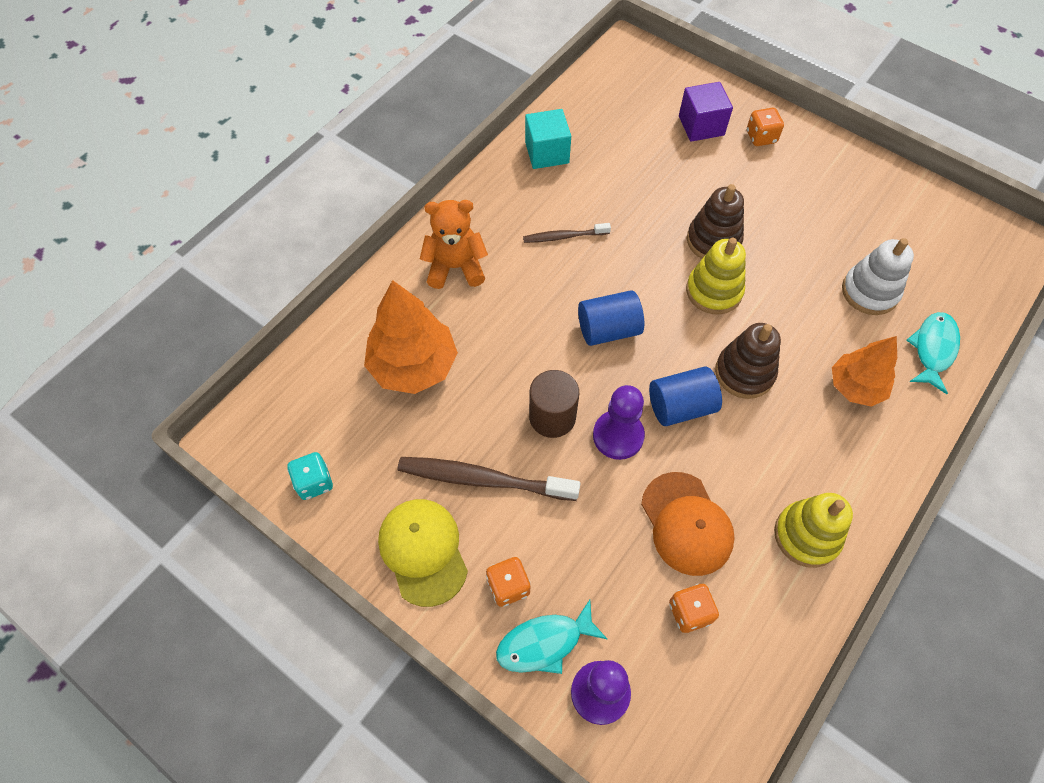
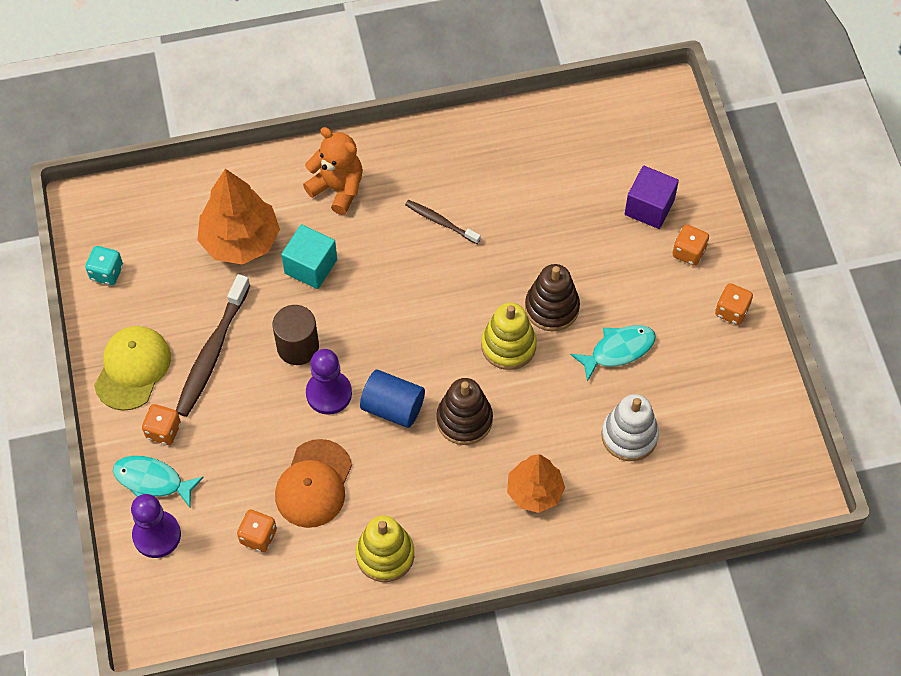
camera: 40 degrees right, 0 degrees up
(483, 479) = (212, 353): brown toothbrush -> brown toothbrush turned 120 degrees counterclockwise
(547, 153) = (498, 143): turquoise cube -> turquoise cube (311, 266)
(608, 329) = (400, 316): blue cylinder -> none
(833, 156) = (731, 311): none -> orange dice
(933, 350) = (626, 512): turquoise fish -> turquoise fish (618, 350)

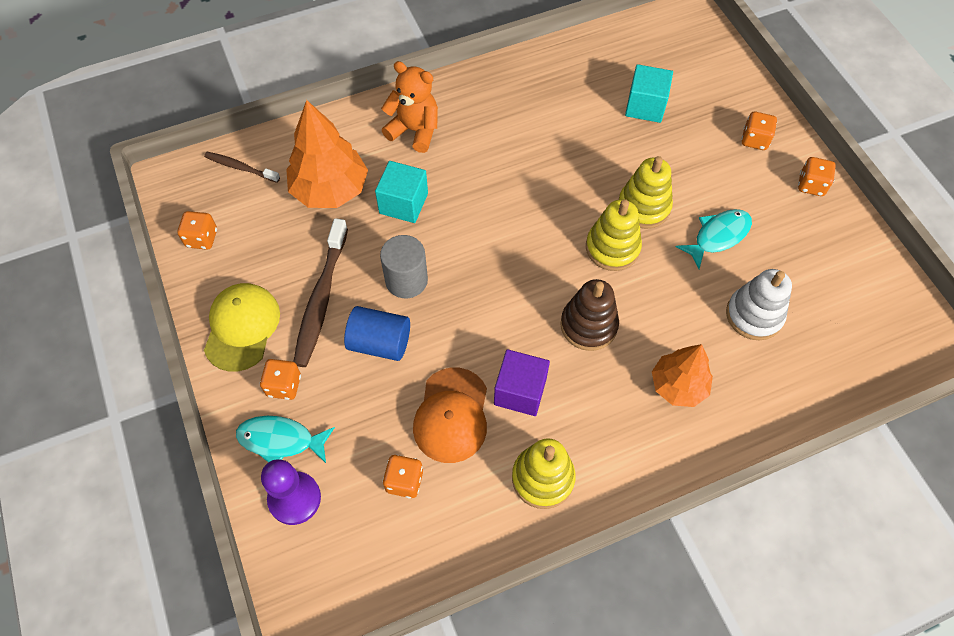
camera: 10 degrees left, 0 degrees up
(107, 273) = (202, 238): turquoise dice -> orange dice
(298, 347) = (406, 280): brown cylinder -> grey cylinder
(329, 393) = (447, 321): purple pawn -> none
(393, 407) = (514, 324): blue cylinder -> blue cylinder (380, 343)
(440, 222) = (518, 146): brown toothbrush -> brown toothbrush (240, 167)
(552, 308) = (643, 207): brown stacking toy -> yellow stacking toy
(584, 197) = (645, 106): none -> turquoise cube
(649, 207) = (706, 107): purple cube -> purple cube (520, 391)

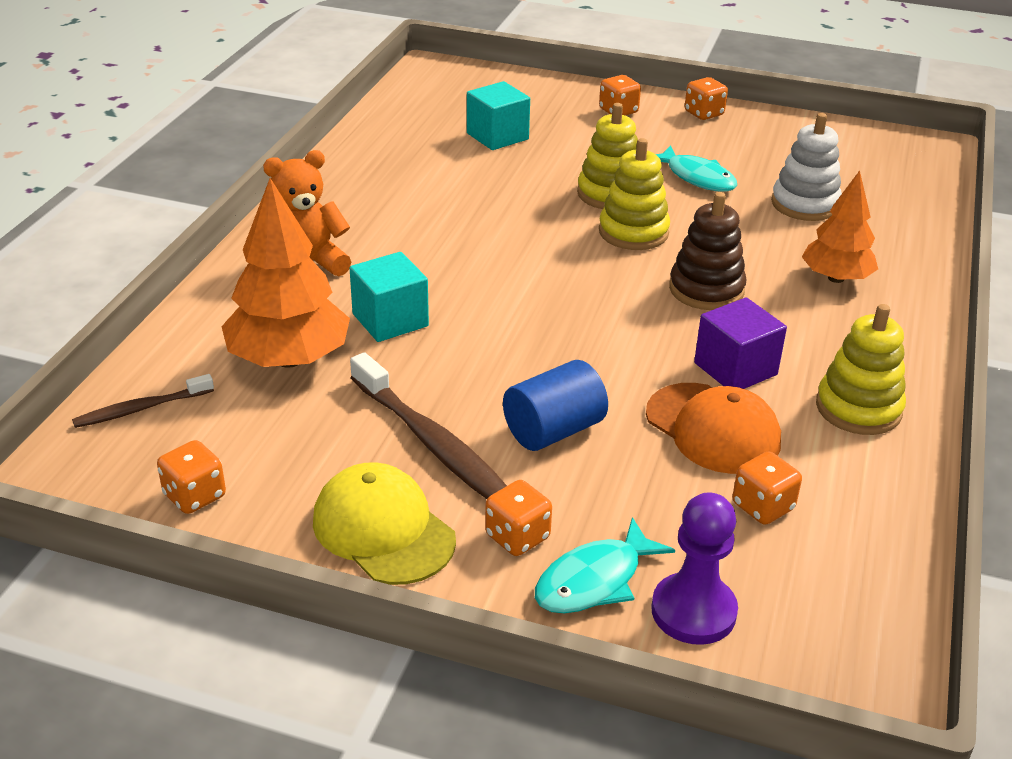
camera: 50 degrees left, 25 degrees down
(406, 280) = (495, 370): grey cylinder -> none
(718, 236) = (696, 177): turquoise fish -> turquoise fish turned 135 degrees clockwise

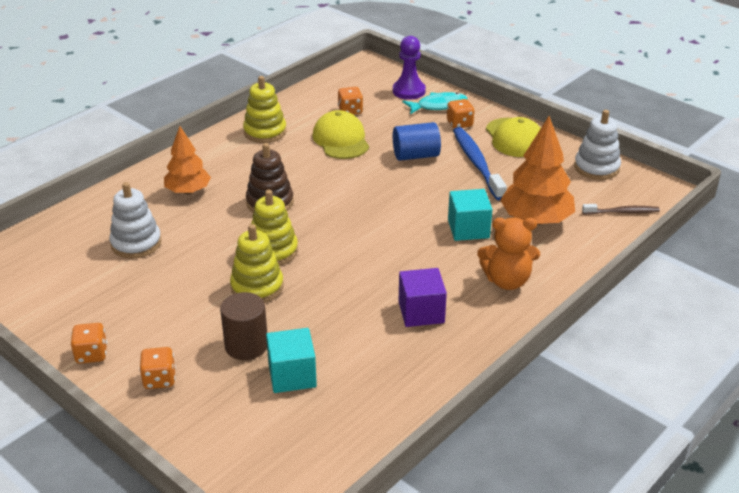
camera: 155 degrees left, 0 degrees up
(195, 496) = (596, 168): orange dice -> white stacking toy
(433, 443) = (477, 163): brown toothbrush -> blue toothbrush
(565, 147) = (246, 346): none -> brown cylinder
(696, 177) = (180, 285): turquoise fish -> none
(713, 428) = (341, 140): orange cap -> yellow cap
(735, 369) = (302, 160): purple cube -> purple cube (421, 312)

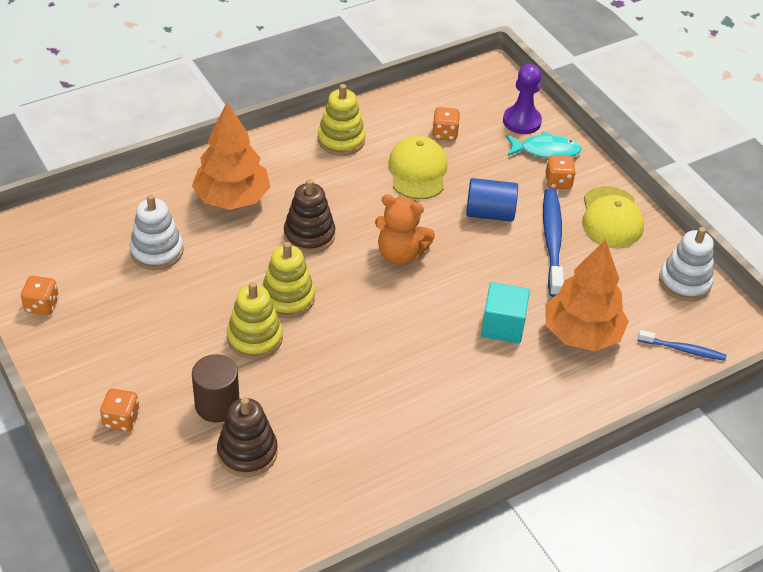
camera: 15 degrees right, 10 degrees up
(91, 354) = (69, 372): orange dice -> orange dice (42, 305)
(188, 191) = (232, 198): orange tree -> orange tree, size x1.52
(292, 375) = (247, 452): turquoise cube -> brown stacking toy
(421, 312) = (406, 415): purple cube -> none
(507, 281) = (513, 402): orange teddy bear -> orange teddy bear (400, 254)
(622, 212) = (683, 349): brown toothbrush -> blue toothbrush

